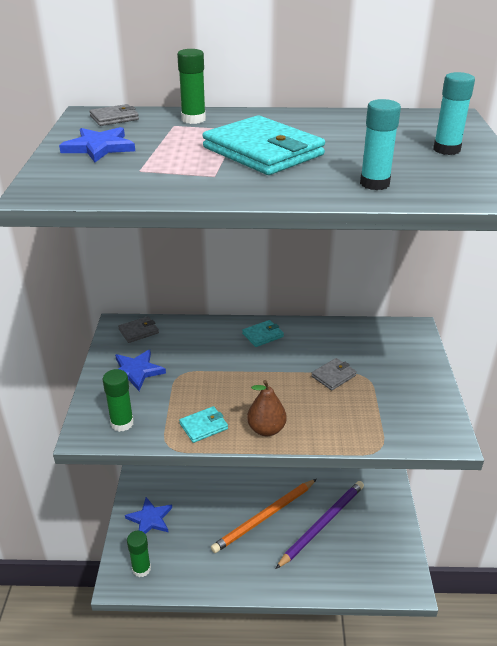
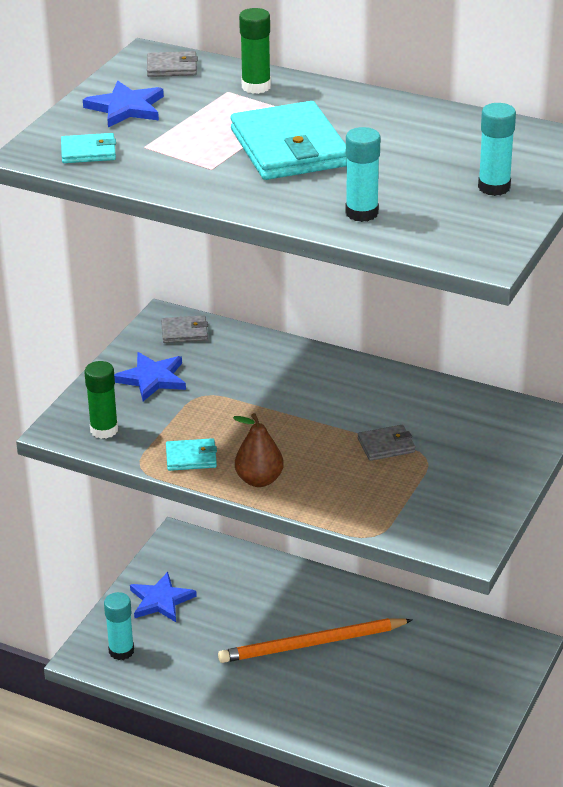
camera: 25 degrees right, 0 degrees up
(141, 569) = (121, 651): green glue stick -> turquoise glue stick
(262, 335) = (335, 375): turquoise wallet -> turquoise wallet (88, 152)
(322, 524) = (385, 676): purple pencil -> none

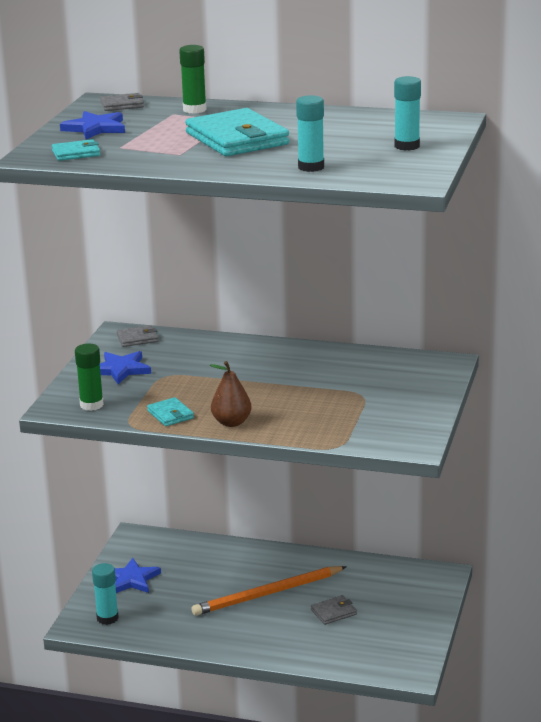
camera: 10 degrees left, 10 degrees down
(191, 457) = (170, 414): turquoise wallet -> turquoise wallet turned 75 degrees clockwise
(386, 445) = (327, 391): grey wallet -> grey wallet (333, 612)

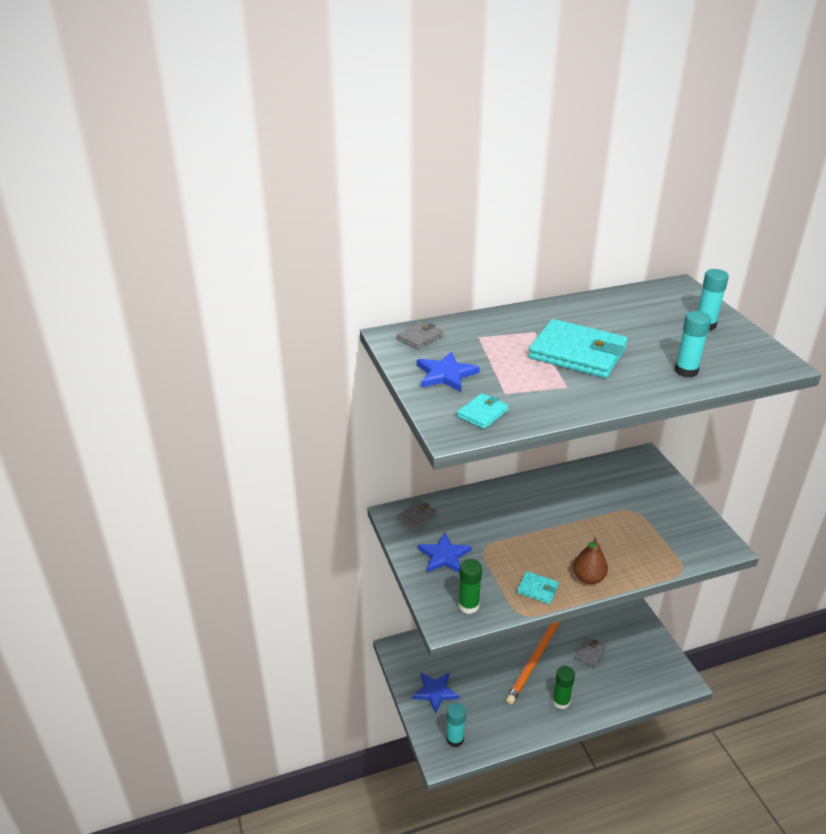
camera: 35 degrees left, 10 degrees up
(194, 110) = (487, 327): green glue stick -> green glue stick (561, 701)

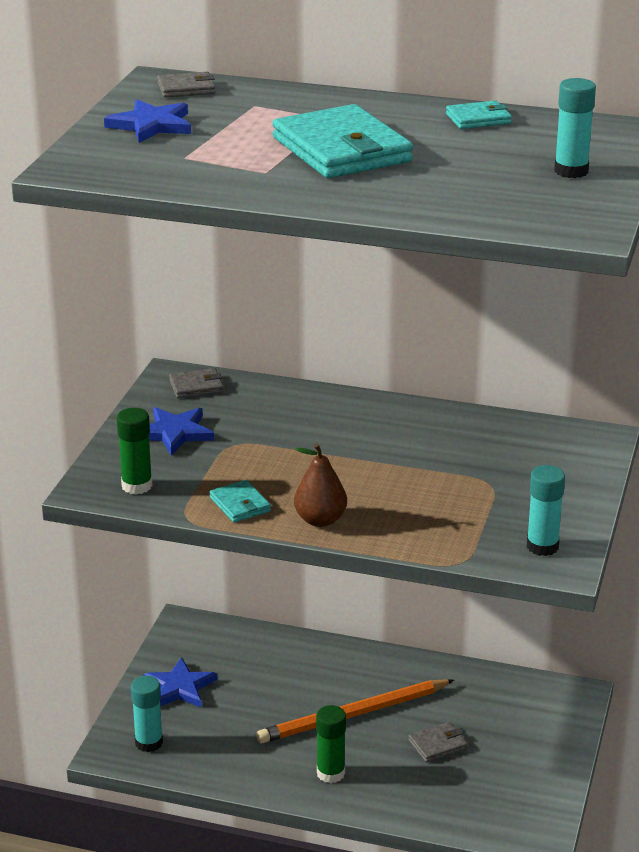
camera: 35 degrees right, 5 degrees down
(482, 413) = (126, 165): turquoise wallet -> turquoise wallet (478, 119)
(686, 371) = (443, 201): turquoise glue stick -> turquoise glue stick (542, 546)

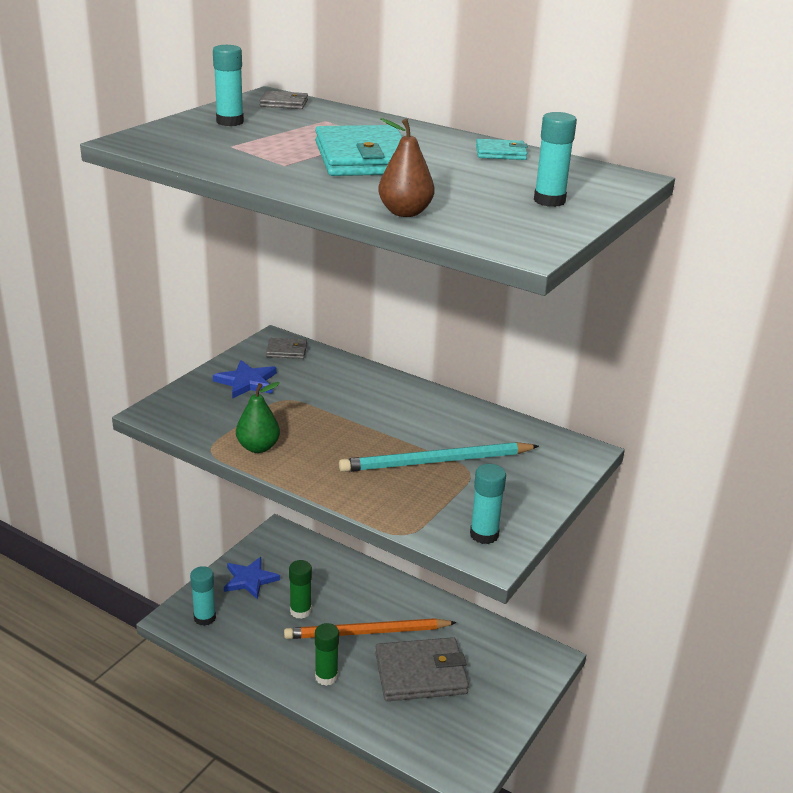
camera: 15 degrees right, 0 degrees up
(137, 486) = (190, 417): green glue stick -> green glue stick (300, 611)
(151, 125) = (230, 122): blue star -> turquoise glue stick
(240, 504) = (258, 447): turquoise wallet -> green pear
(320, 520) = (313, 473): brown pear -> brown pear (405, 213)
(437, 745) = (420, 673): grey wallet -> grey wallet, size x2.13
(447, 481) = (436, 461): none -> turquoise pencil

